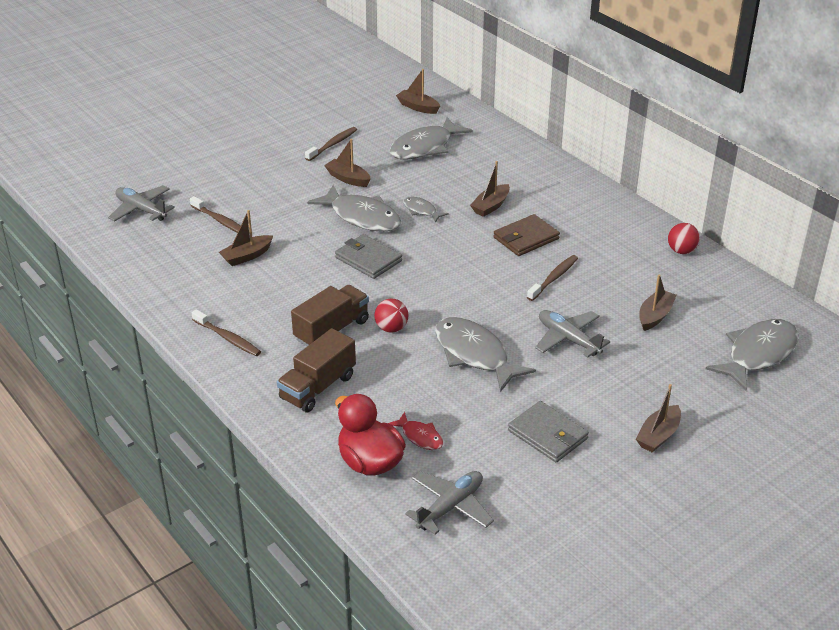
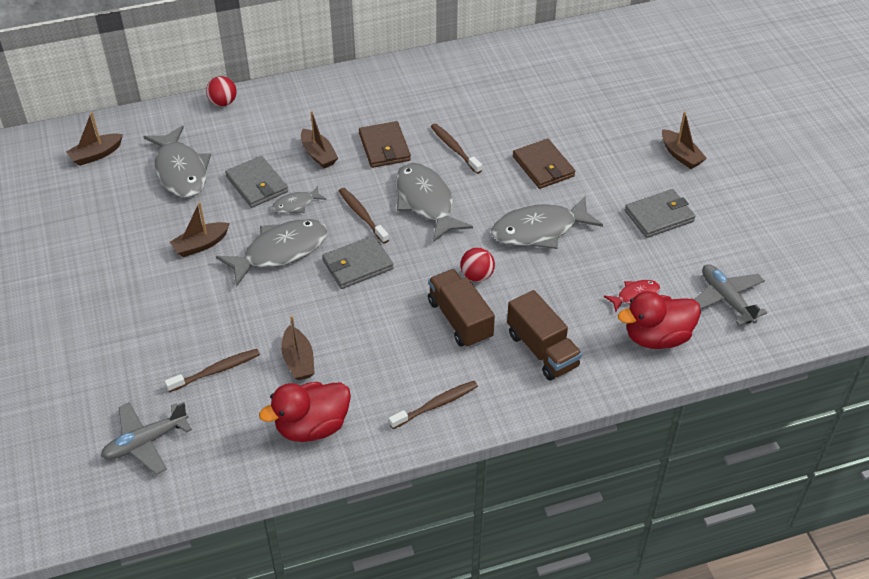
camera: 70 degrees left, 10 degrees up
(181, 280) = (312, 427): none -> red duck
(332, 144) = (122, 241): brown toothbrush -> brown toothbrush (362, 215)
(433, 186) = (257, 184): none -> grey wallet
(568, 339) = (543, 166): grey plane -> brown wallet
(655, 316) = (535, 107): brown boat -> none
(681, 251) = (455, 62): red ball -> red ball (223, 102)
(758, 354) = (606, 71): grey fish -> grey fish (426, 202)

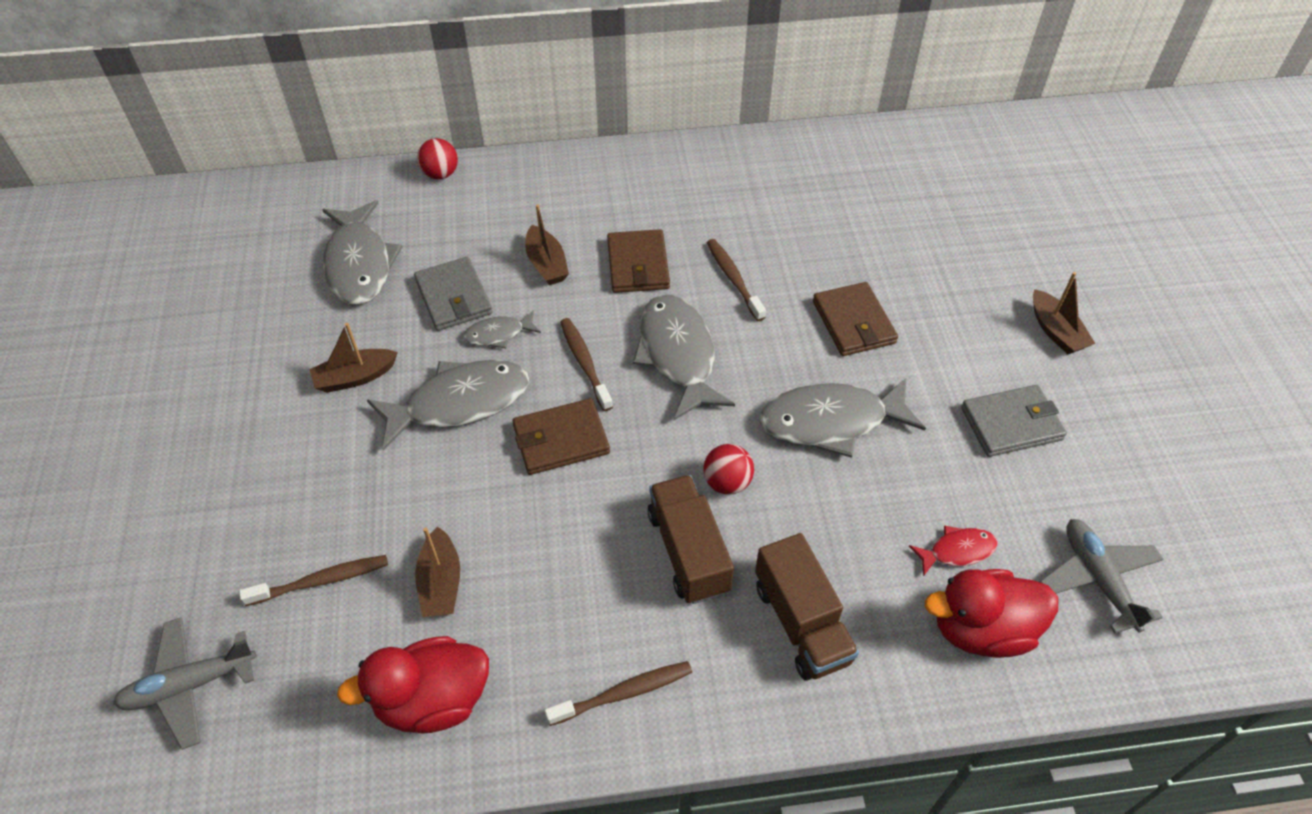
camera: 10 degrees right, 5 degrees up
(96, 155) = (258, 227): brown boat -> none
(357, 265) = (561, 439): grey wallet -> brown wallet

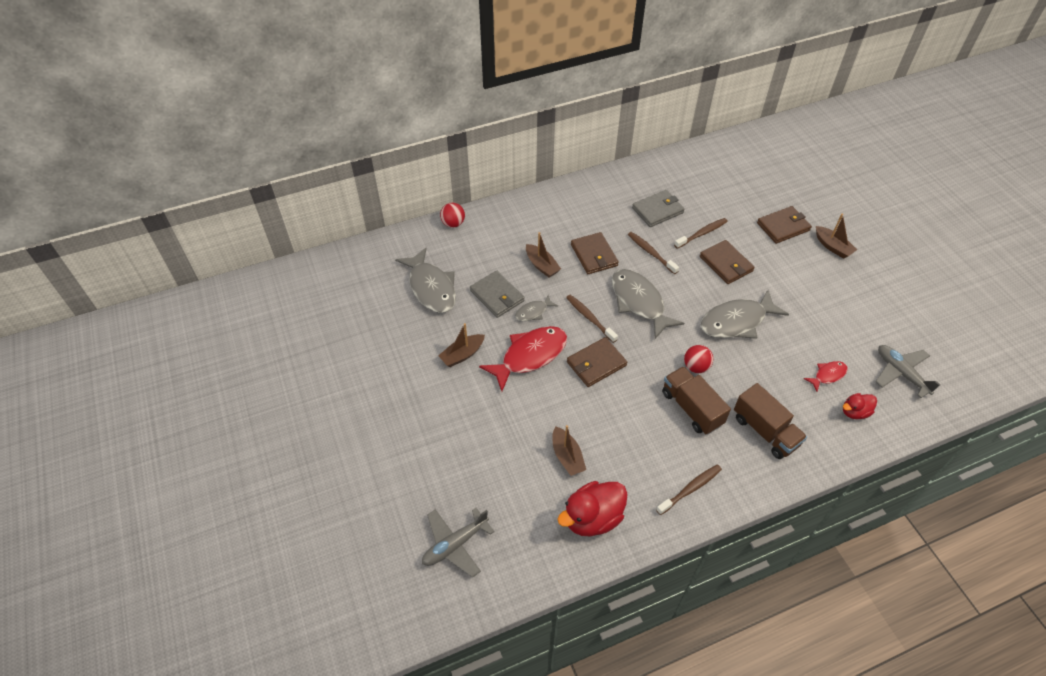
camera: 15 degrees left, 0 degrees up
(321, 581) = (500, 471): brown toothbrush -> brown toothbrush (702, 233)
(460, 403) = (530, 356): grey fish -> red fish
(980, 281) = (783, 227): none -> brown wallet
(981, 629) = (854, 412): red duck -> red duck, size x0.56
(1011, 424) = (829, 302): grey wallet -> grey wallet (657, 210)

